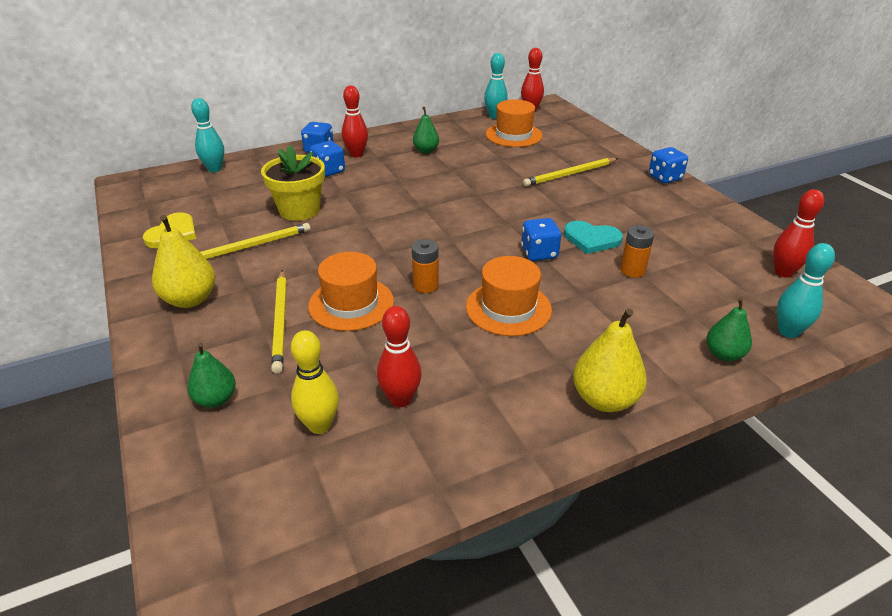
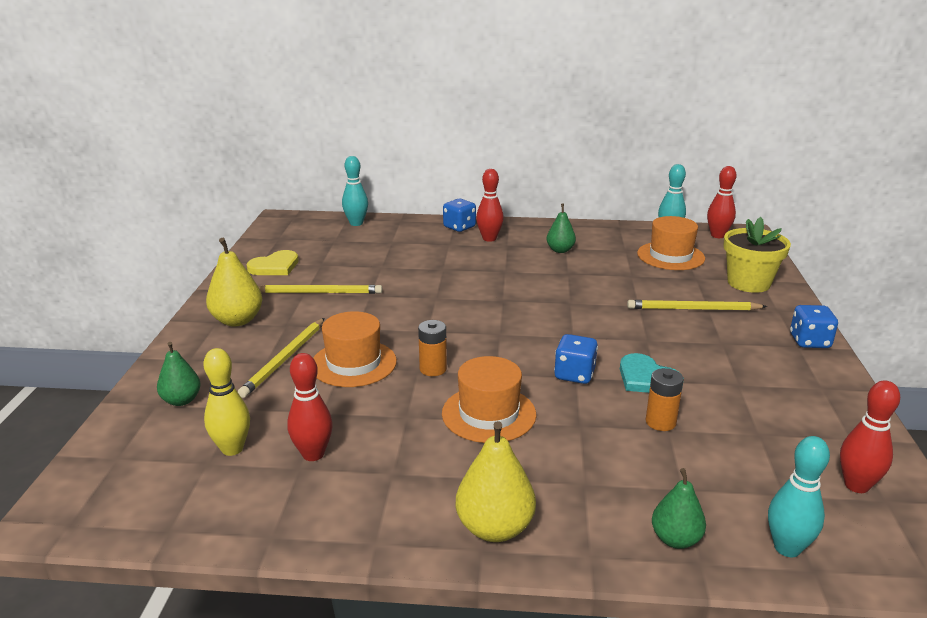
camera: 30 degrees right, 10 degrees down
(299, 210) = (390, 274): yellow flower pot -> yellow flower pot (748, 283)
(329, 171) = (449, 247): blue dice -> none

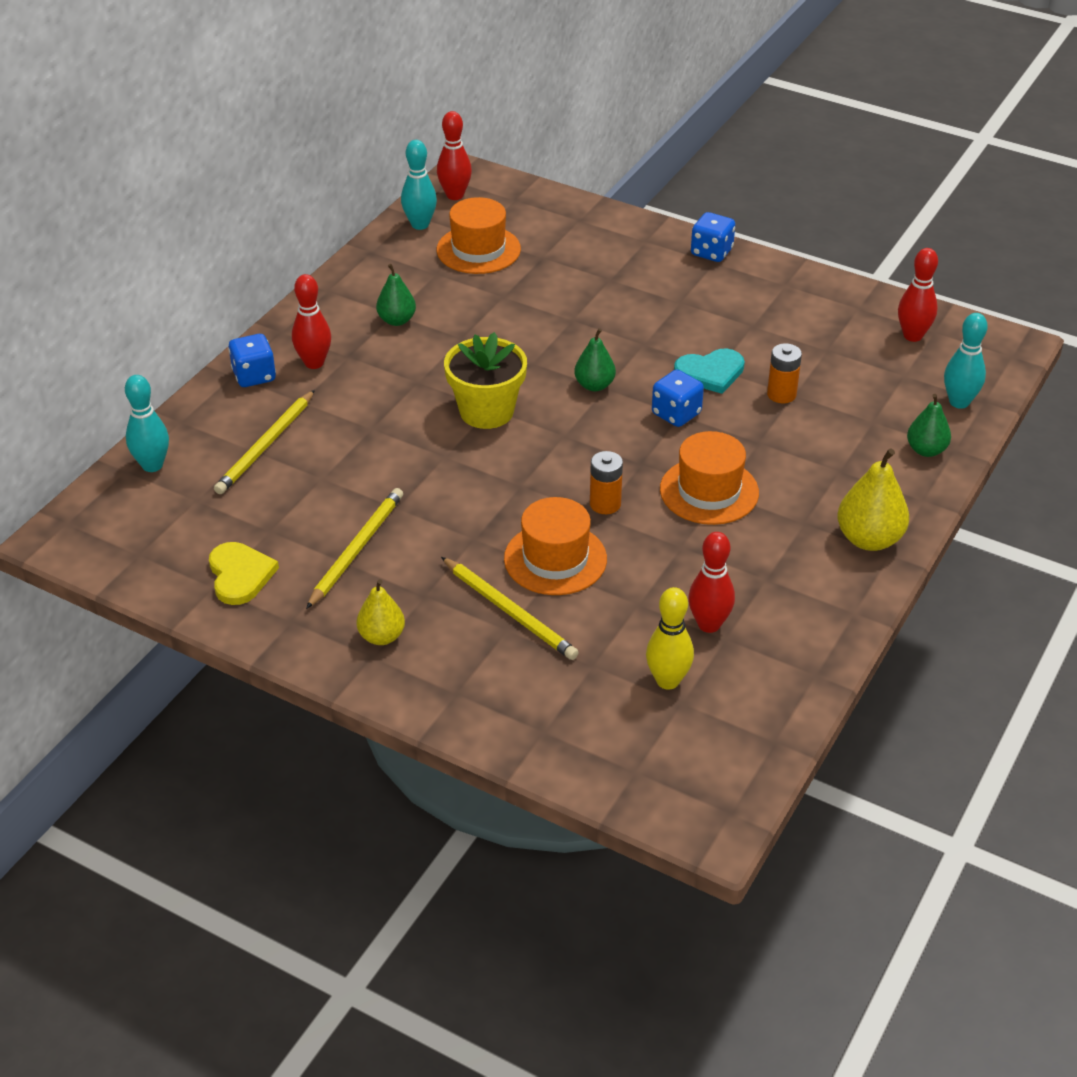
camera: 65 degrees left, 15 degrees up
(181, 400) = (549, 709): green pear -> green pear (594, 385)
(237, 320) = (381, 636): yellow pear -> yellow pear, size x0.65
(693, 309) = (606, 289): yellow pencil -> yellow pencil (266, 445)
(748, 283) = (579, 230): yellow flower pot -> yellow flower pot (486, 411)

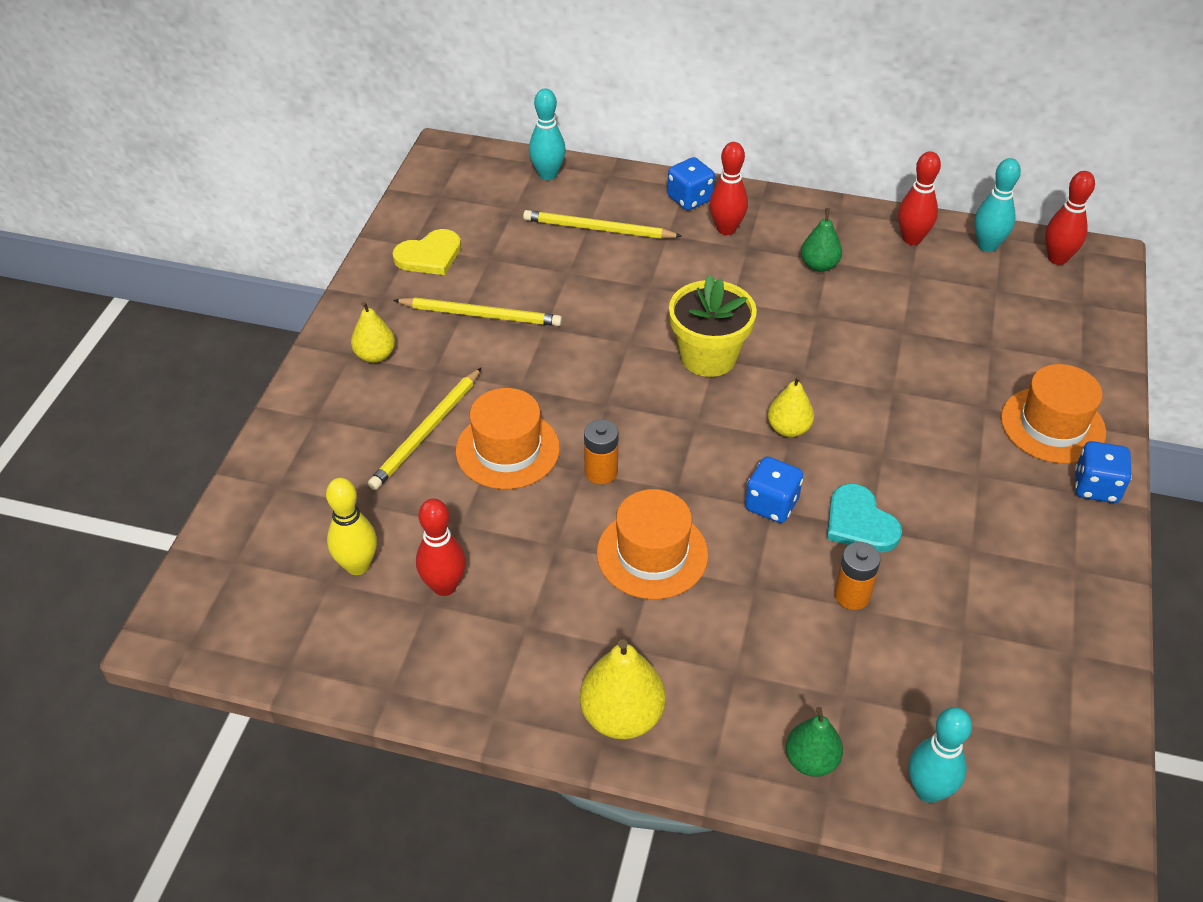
camera: 75 degrees right, 5 degrees up
(478, 250) = (972, 295): orange hat -> orange hat (1052, 425)
(594, 385) = (788, 429): green pear -> yellow pear
(912, 336) = (1045, 721): red bowling pin -> red bowling pin (912, 239)

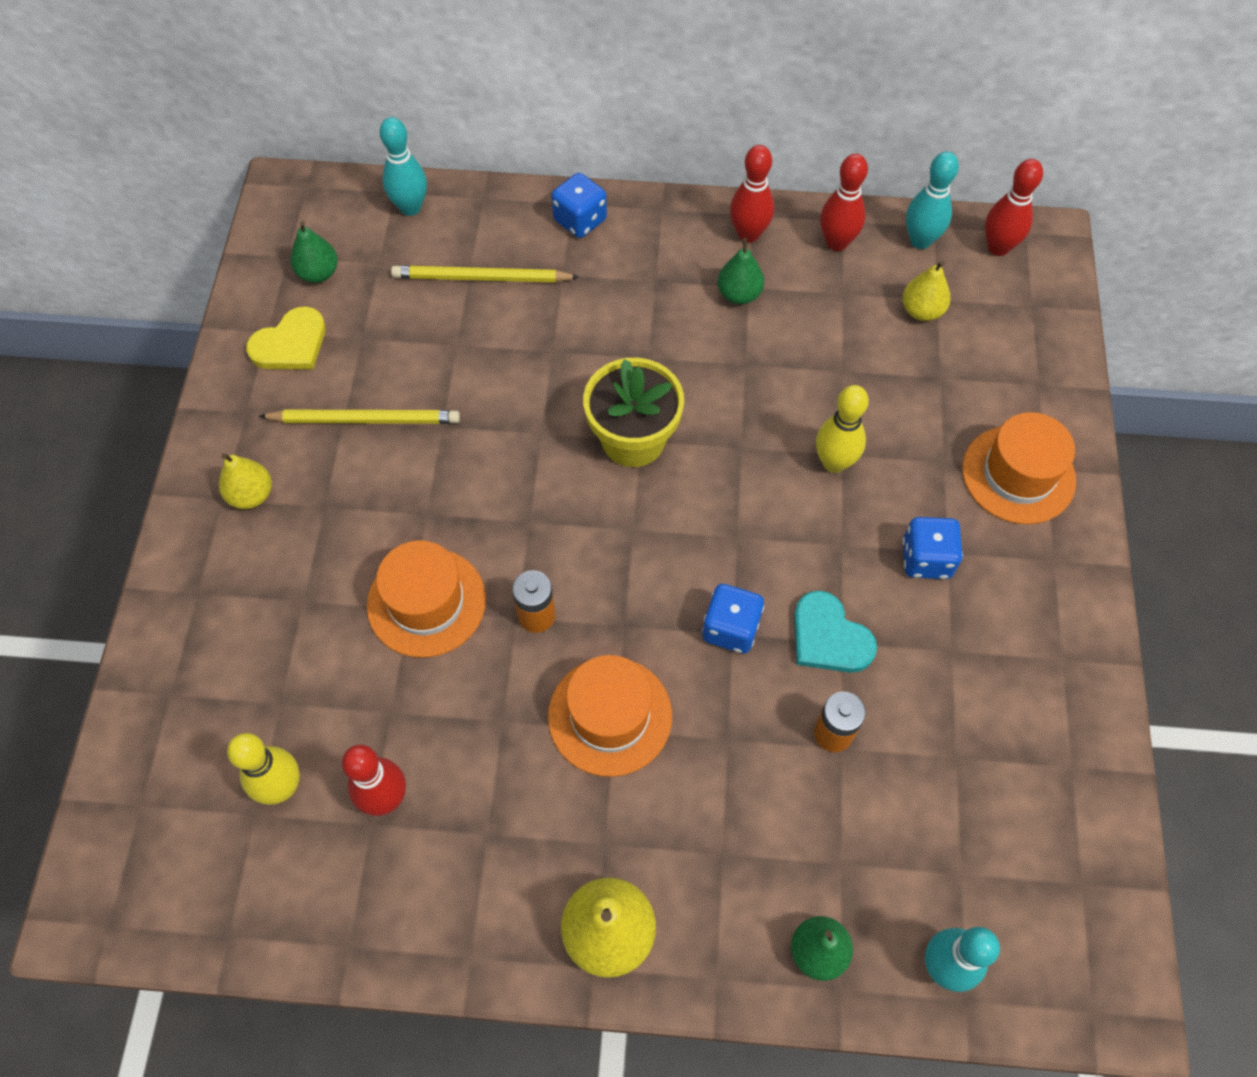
camera: 10 degrees left, 15 degrees up
(426, 432) = (329, 592): yellow pencil -> none
(462, 210) = (318, 273): none -> green pear
(726, 229) = (627, 258): red bowling pin -> red bowling pin (748, 234)
(788, 429) = (735, 524): yellow pear -> yellow pear (921, 311)
(884, 395) = (834, 462): none -> yellow bowling pin
(1096, 487) = (1072, 549): blue dice -> blue dice (926, 559)

